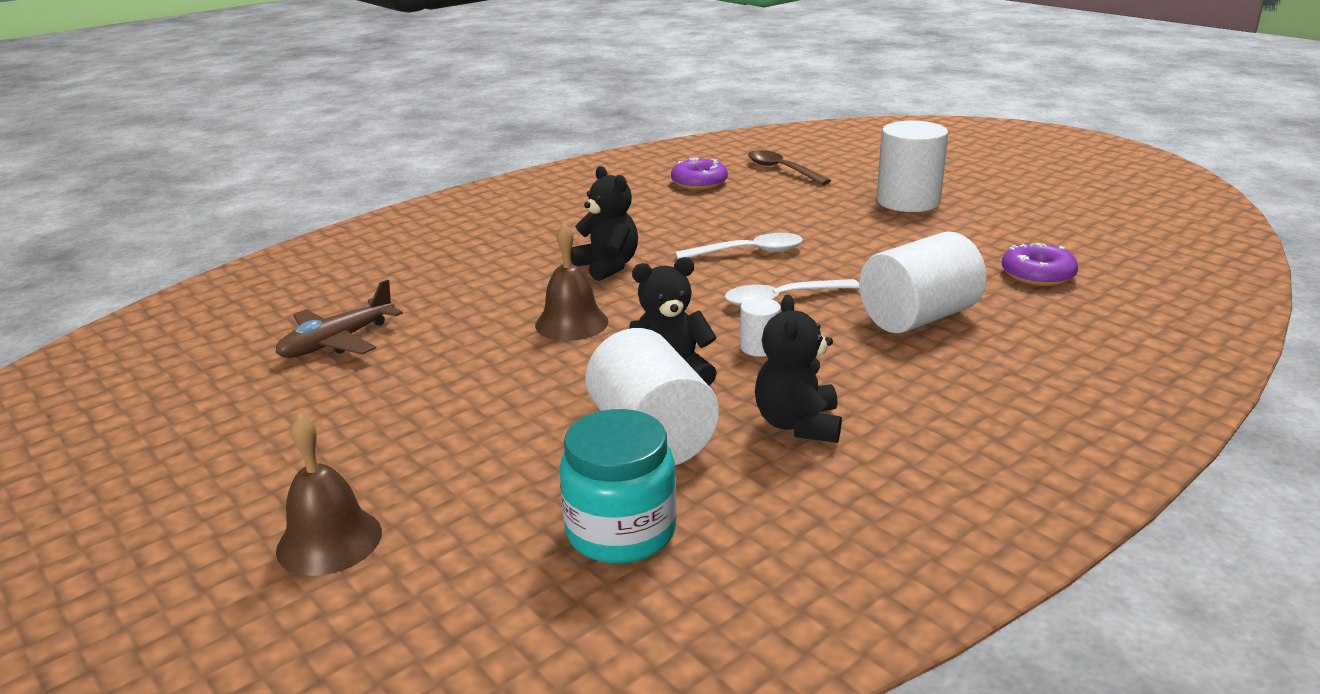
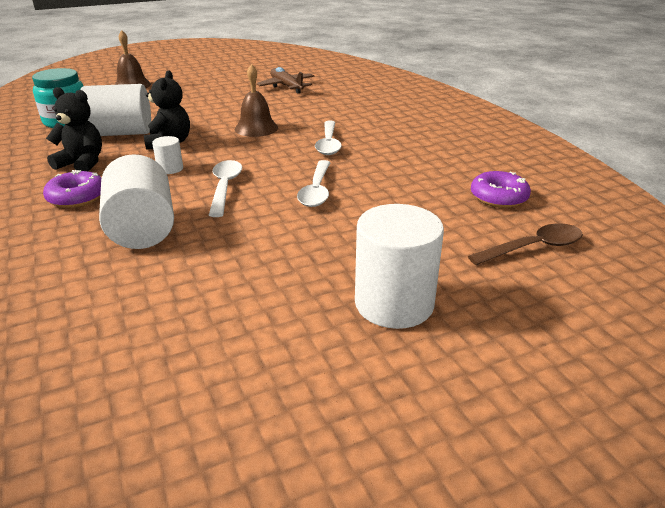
camera: 105 degrees right, 5 degrees up
(607, 266) = (328, 143): black teddy bear -> white spoon
(1037, 275) = (145, 318): purple donut -> purple donut (77, 197)

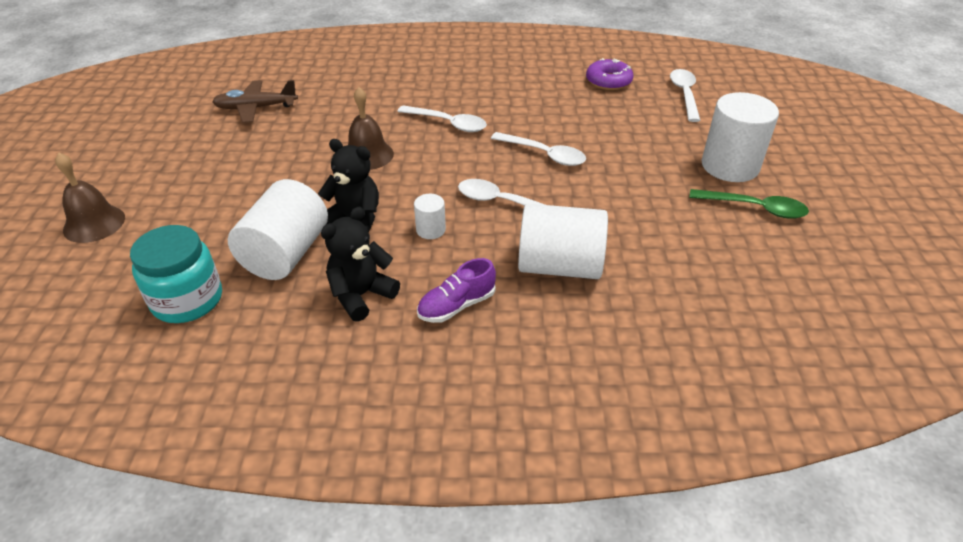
camera: 65 degrees left, 10 degrees up
(77, 197) = (456, 306): purple donut -> purple shoe
(310, 335) = (754, 208): none -> green spoon
(533, 248) = (684, 94): brown spoon -> white spoon

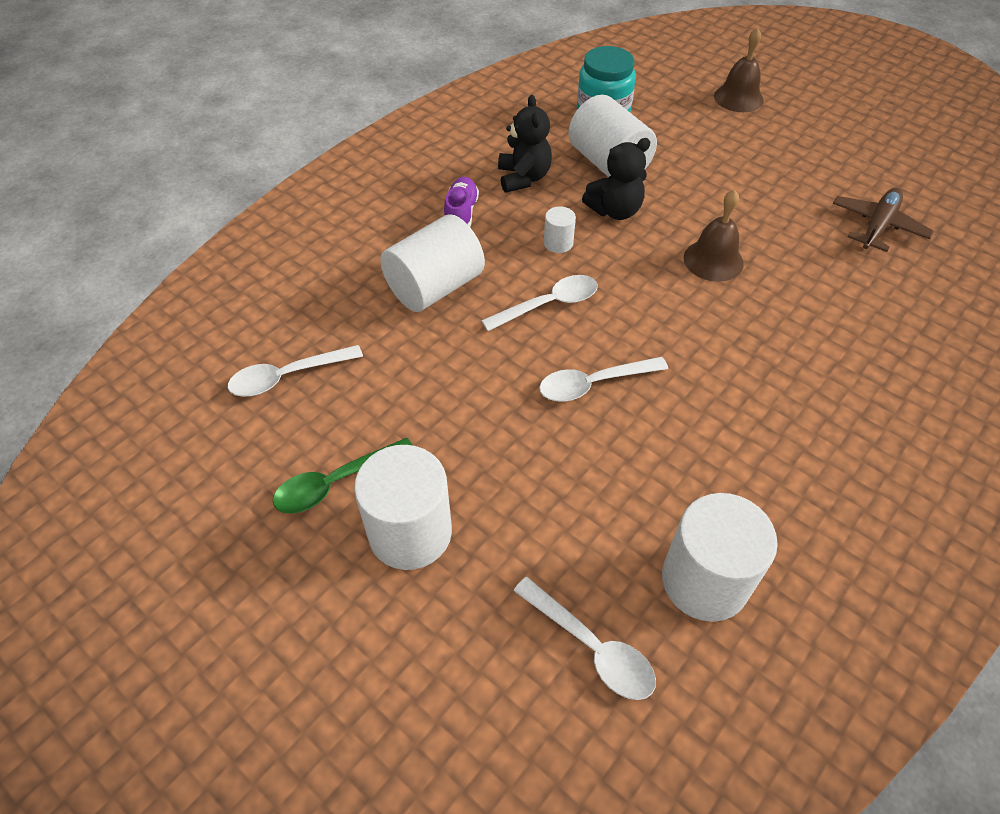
camera: 130 degrees right, 10 degrees up
(448, 123) = (726, 346): white spoon -> white spoon (288, 376)
(608, 81) = (704, 581): purple donut -> white cylinder

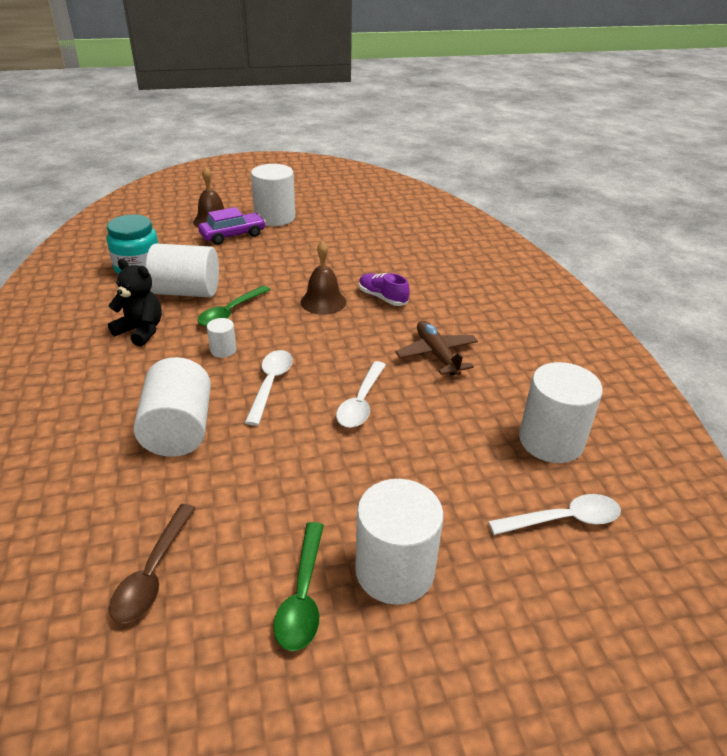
camera: 55 degrees left, 15 degrees down
(288, 376) = (153, 573): white spoon -> brown spoon
(461, 213) = (127, 377): purple shoe -> purple shoe (382, 298)
(615, 211) = (230, 312): black teddy bear -> green spoon
(735, 127) = (233, 235): none -> purple car
(809, 131) = (275, 217): none -> white cylinder
(877, 226) = (371, 240): brown plane -> brown plane (436, 354)

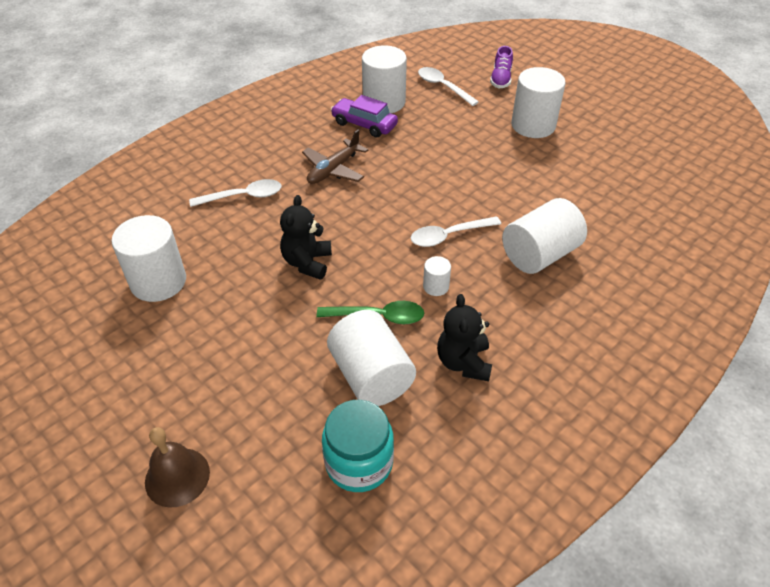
camera: 120 degrees left, 10 degrees up
(153, 573) = (632, 200): brown spoon -> none
(233, 235) = (209, 422): purple car -> purple car (364, 124)
(275, 217) = (127, 409): white cylinder -> white cylinder (158, 281)
(302, 595) = (580, 146): green spoon -> none
(323, 302) = (307, 262): brown bell -> black teddy bear
(361, 402) = (423, 184): white spoon -> white spoon (243, 196)
(382, 298) = (270, 228): purple shoe -> purple shoe (500, 79)

